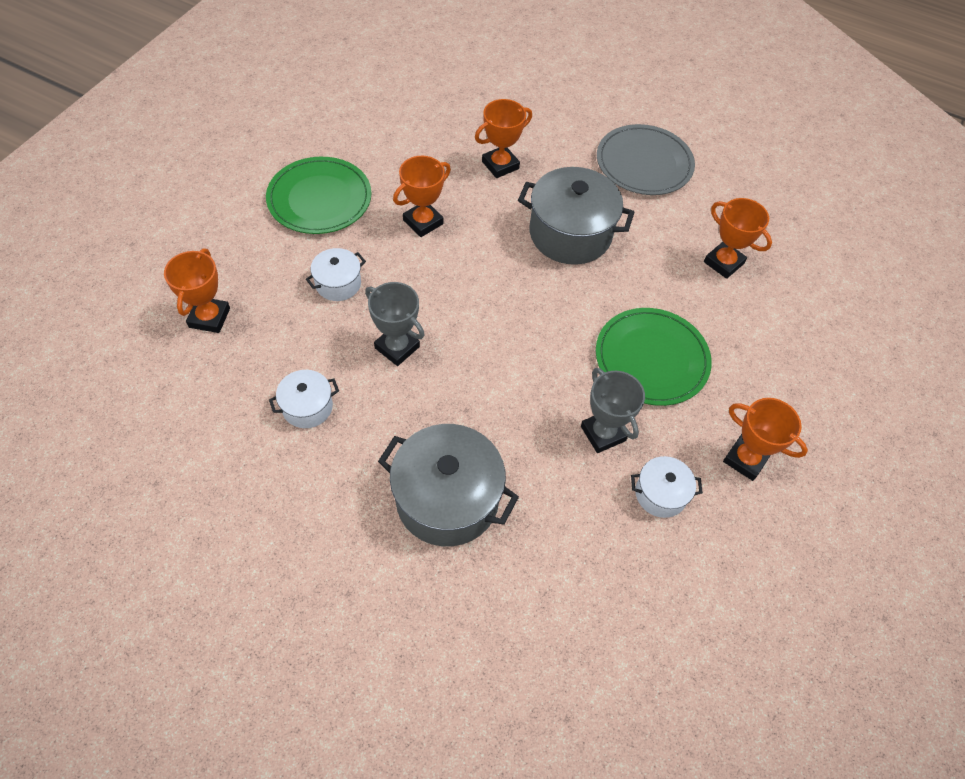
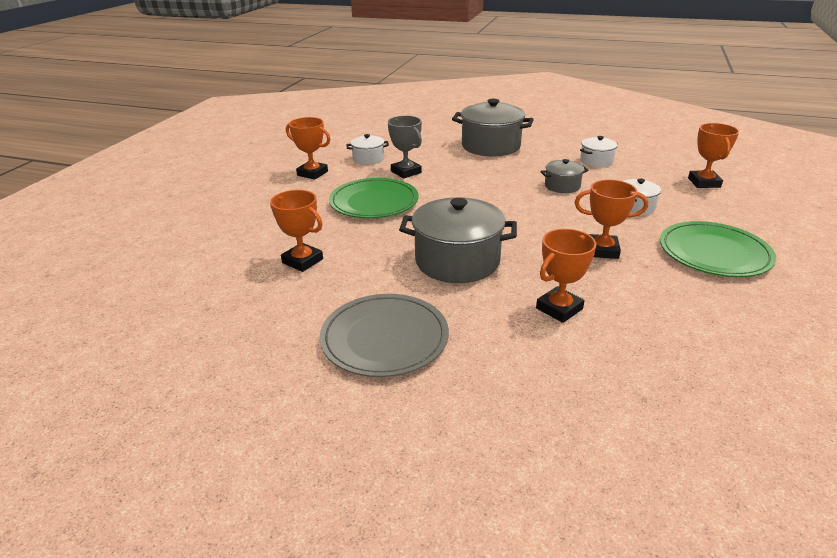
camera: 175 degrees right, 25 degrees down
(397, 347) = (562, 186): grey trophy -> grey pot
(423, 222) = (602, 250): orange trophy -> orange trophy turned 60 degrees clockwise

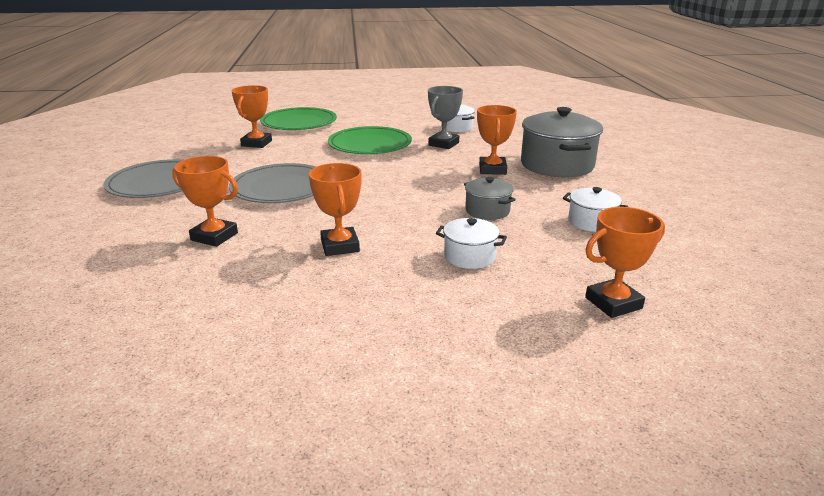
camera: 65 degrees right, 5 degrees down
(312, 173) = (405, 118): orange trophy -> orange trophy (492, 169)
(457, 261) = (281, 188): grey pot -> grey plate
(714, 253) = (377, 315): green plate -> green plate (299, 123)

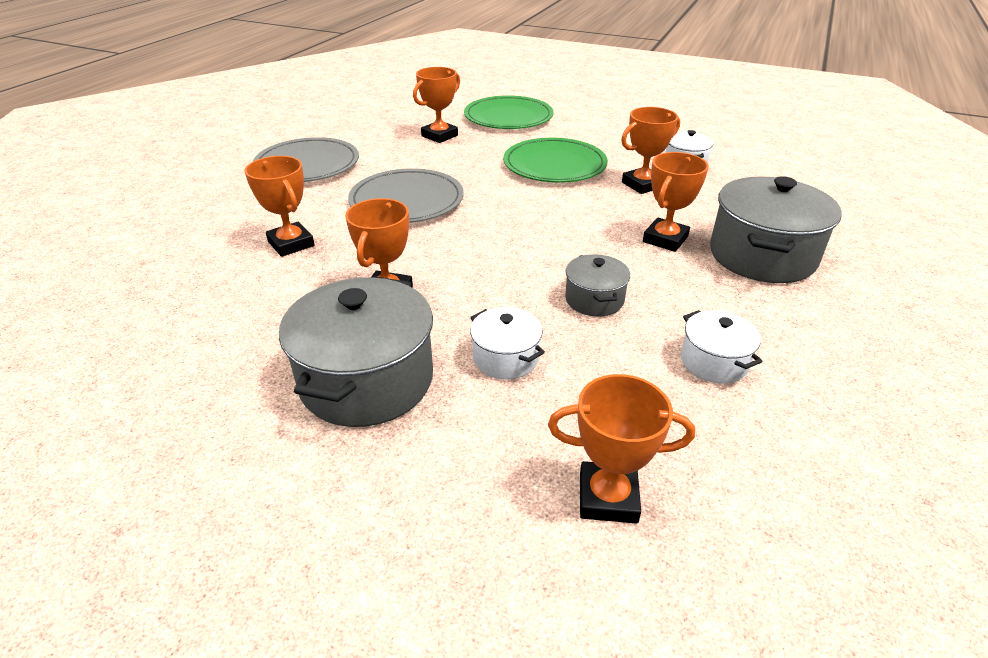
camera: 30 degrees right, 10 degrees up
(389, 298) = (367, 380): none -> grey pot
(443, 144) = (642, 185): grey trophy -> orange trophy

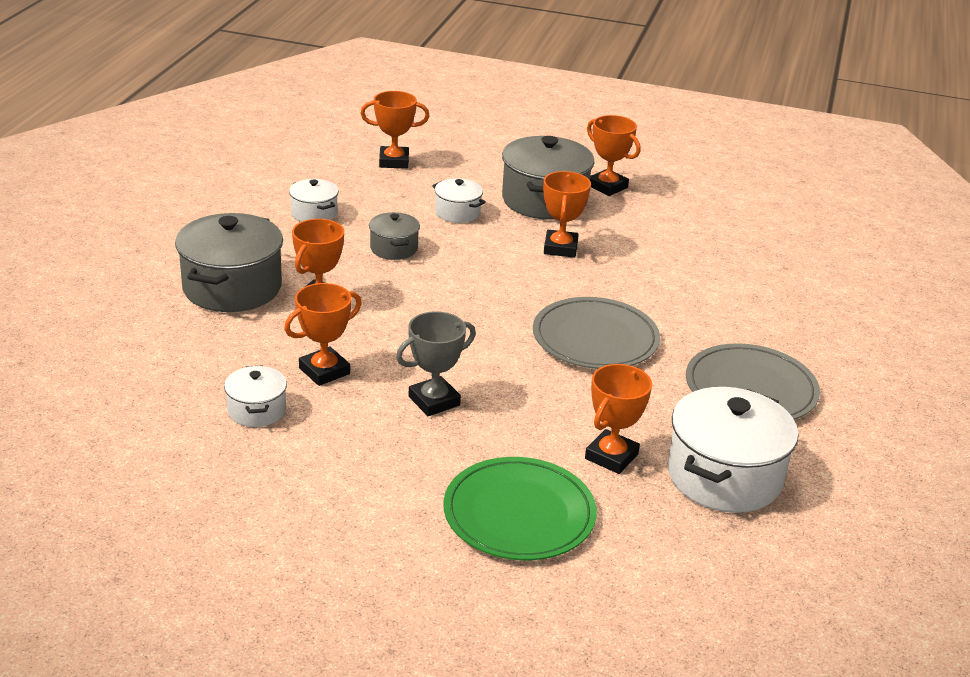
camera: 170 degrees right, 5 degrees down
(291, 244) = (675, 287): orange trophy -> orange trophy (607, 187)
(374, 126) = (724, 476): none -> white pot
(554, 165) = (434, 401): green plate -> grey trophy

